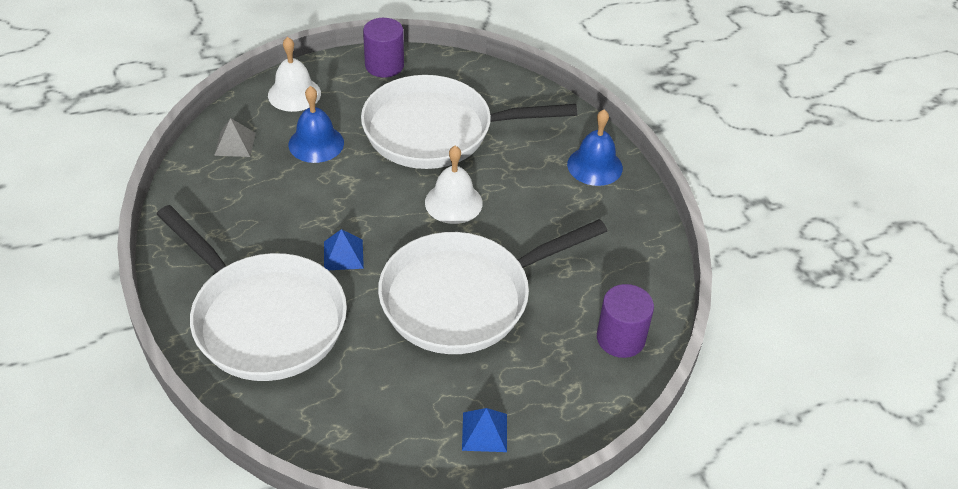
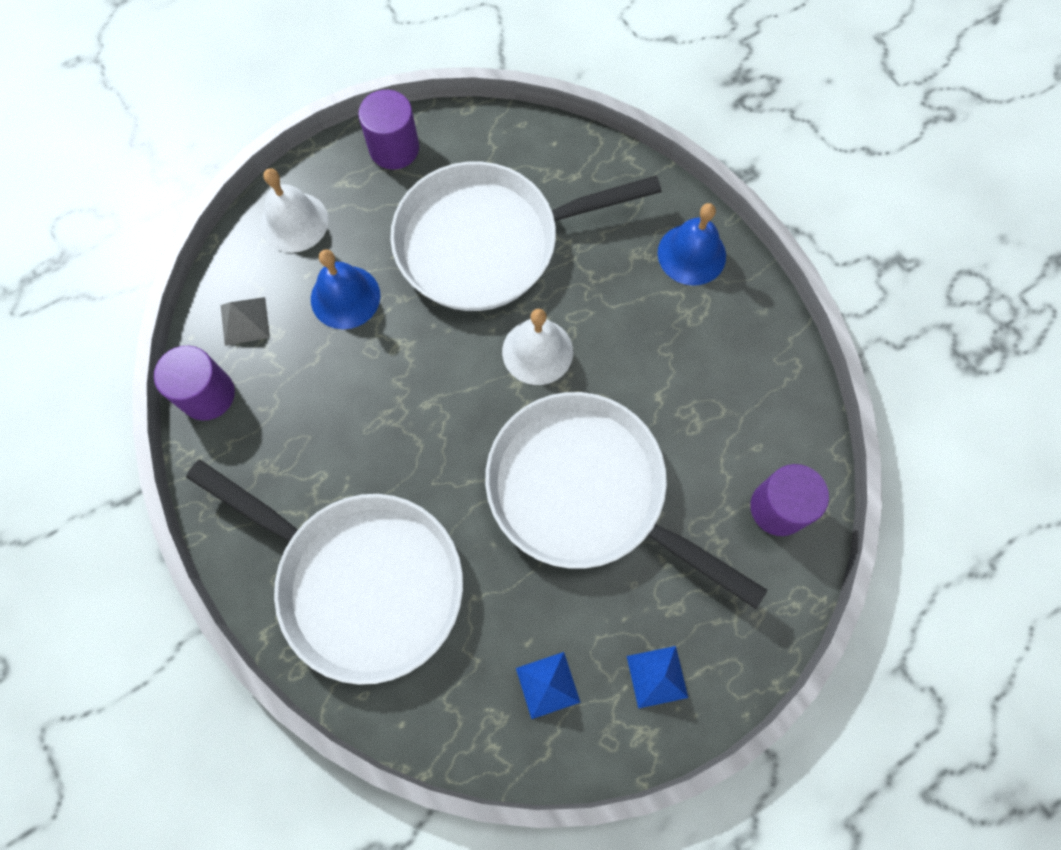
camera: 10 degrees left, 25 degrees up
(189, 182) = (207, 394): none -> purple cylinder
(343, 255) = (428, 463): blue pyramid -> blue pyramid (548, 685)
(464, 297) = (587, 492): white pan -> white pan turned 75 degrees clockwise

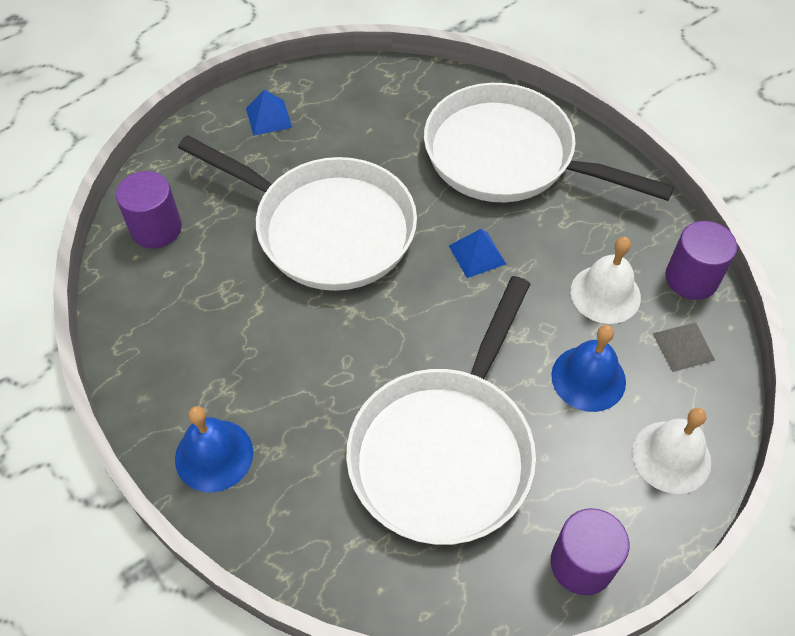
camera: 175 degrees right, 15 degrees down
(488, 242) = (446, 450): white pan -> white pan turned 135 degrees clockwise
(537, 351) = (380, 340): white bell -> white bell (605, 294)
(548, 685) = (352, 108): blue pyramid -> blue pyramid (477, 254)

